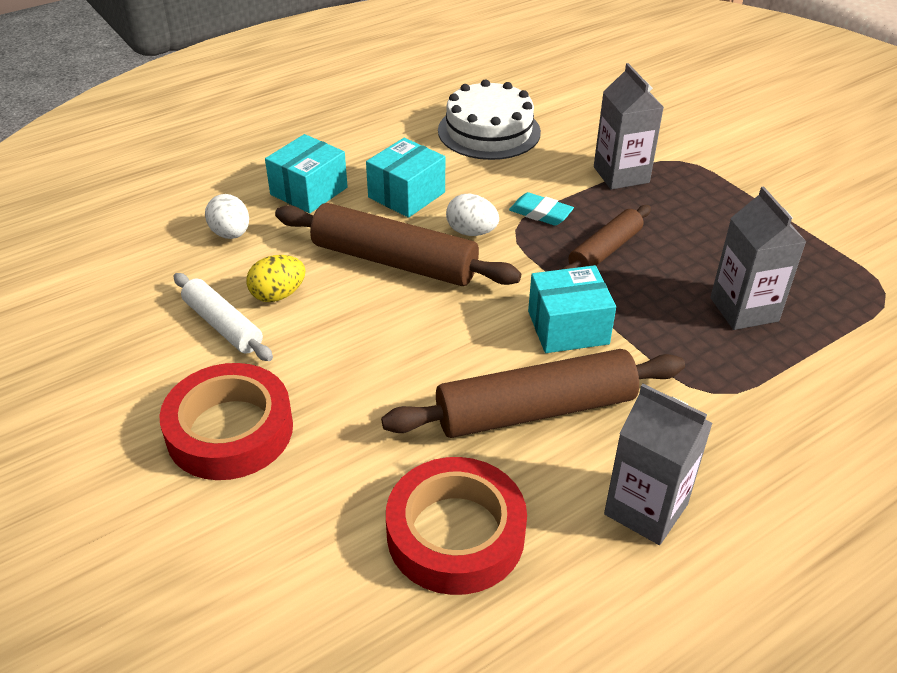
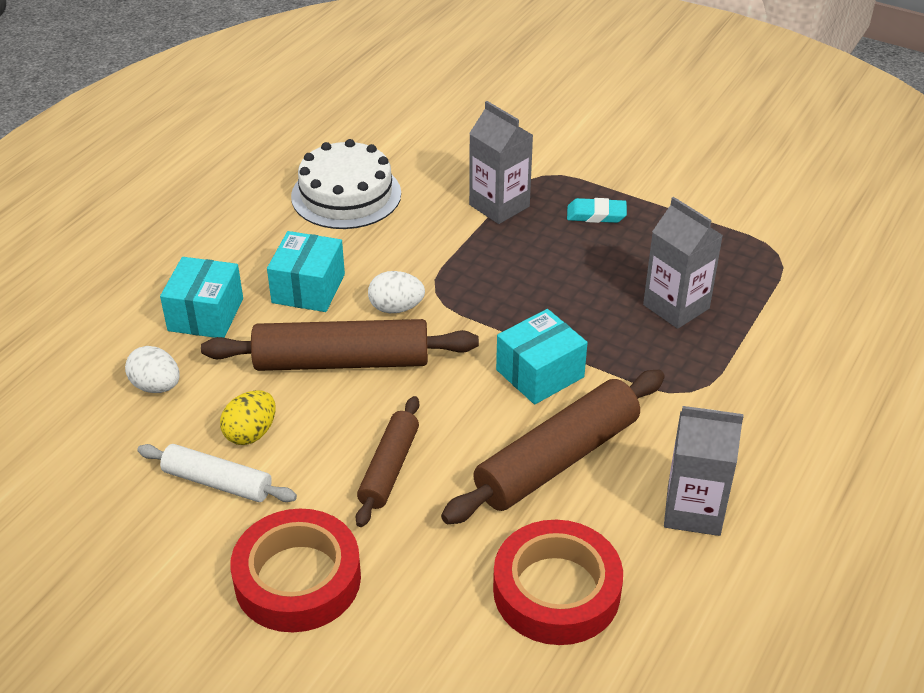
camera: 25 degrees left, 0 degrees up
(540, 213) = (449, 268): turquoise eraser -> turquoise eraser (596, 214)
(605, 251) = (529, 288): brown rolling pin -> brown rolling pin (389, 468)

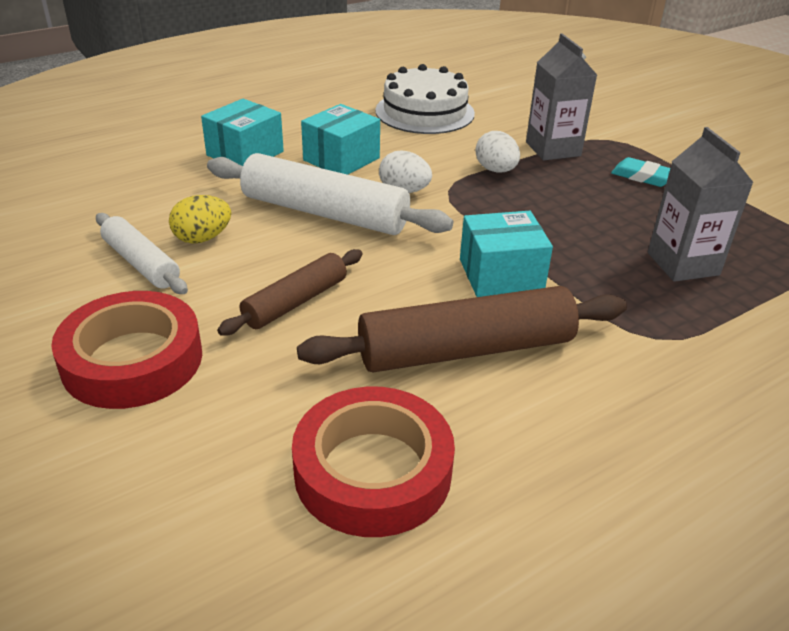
camera: 25 degrees right, 5 degrees down
(156, 386) = (162, 186): white egg -> white egg (496, 170)
(341, 362) = (324, 213): brown rolling pin -> white rolling pin
(693, 510) = (588, 451): grey carton -> none

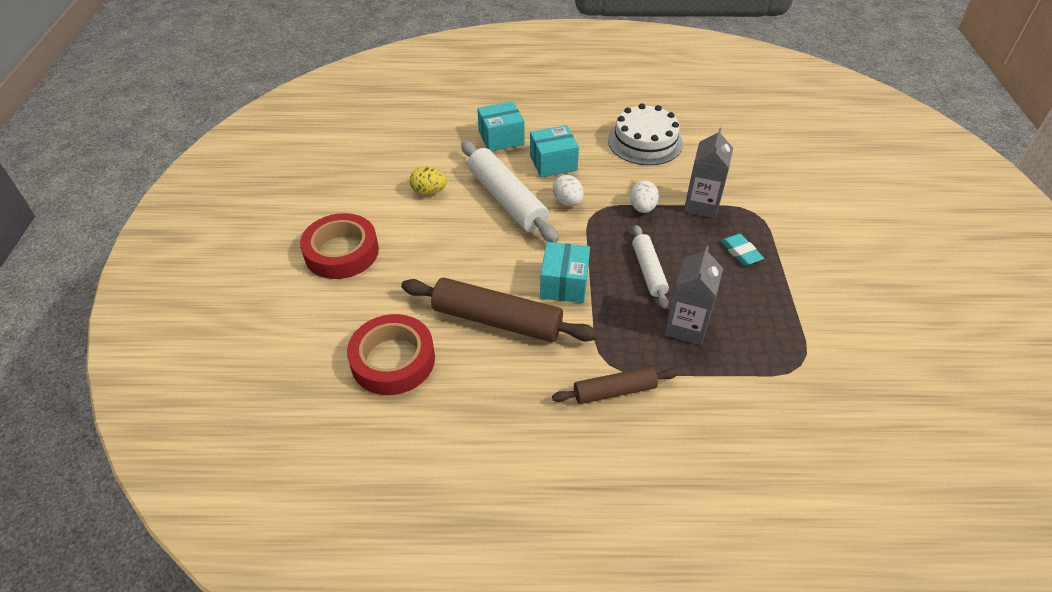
camera: 35 degrees right, 10 degrees up
(141, 263) = (388, 196): white rolling pin -> white rolling pin (648, 271)
(295, 302) = (440, 252): brown rolling pin -> brown rolling pin (614, 391)
(501, 275) = (564, 284): turquoise box -> turquoise box turned 75 degrees clockwise

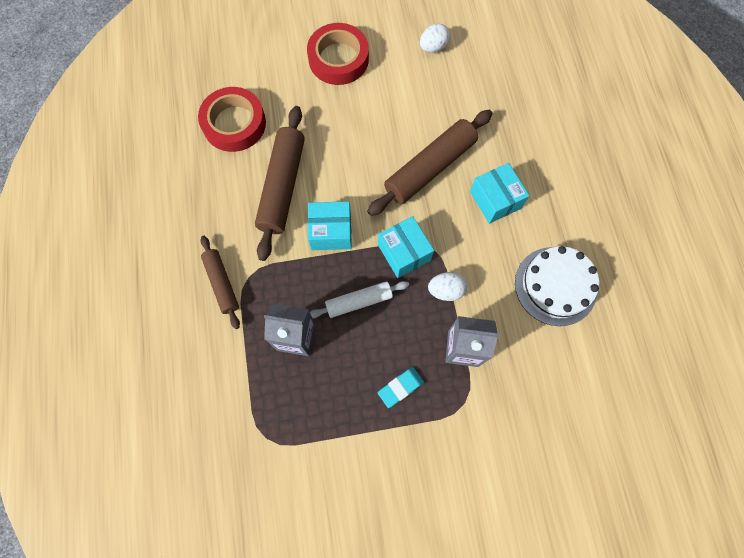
camera: 80 degrees right, 25 degrees up
(429, 191) = (426, 103): yellow egg -> none
(501, 138) = (522, 146): turquoise box -> turquoise box (404, 252)
(506, 200) = (430, 168): white rolling pin -> brown rolling pin
(567, 202) = (439, 221): white egg -> white egg (433, 47)

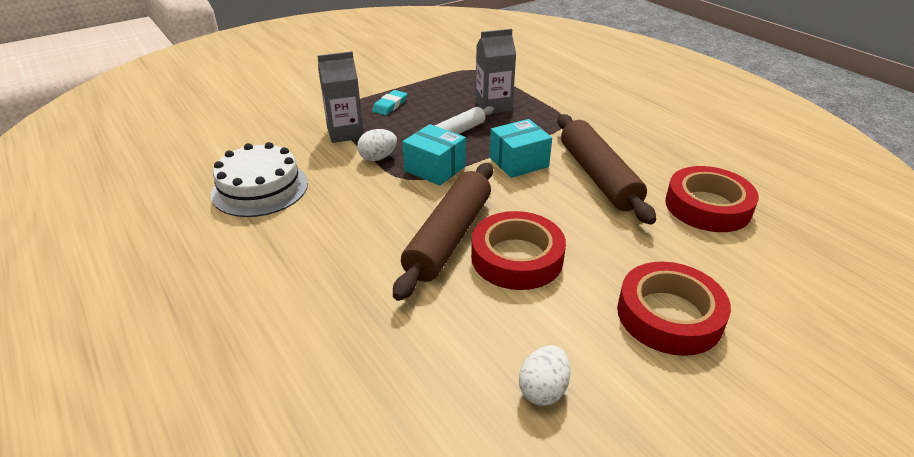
camera: 155 degrees right, 35 degrees down
(222, 283) = (582, 113): brown rolling pin -> none
(395, 132) = (517, 258): none -> red tape
(495, 200) = (352, 233): turquoise box -> none

